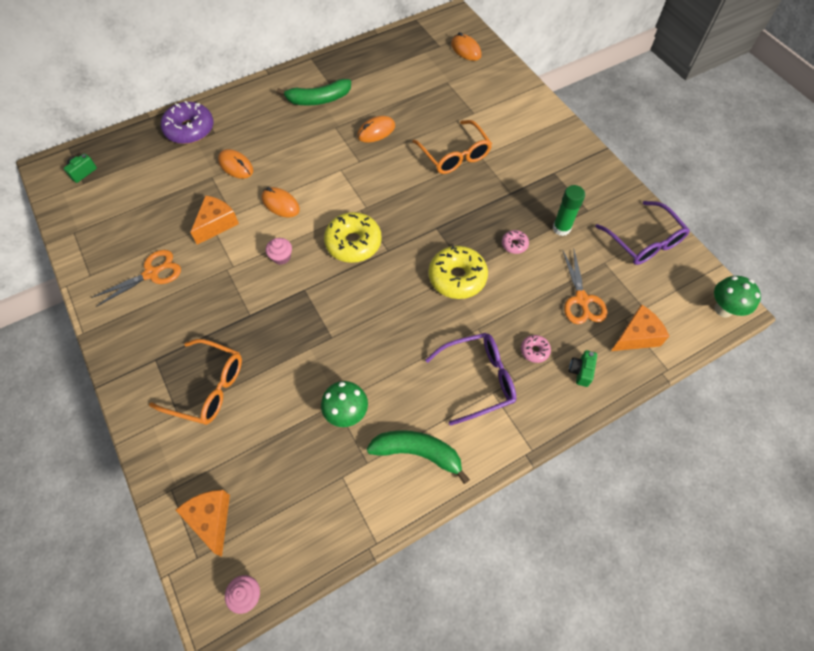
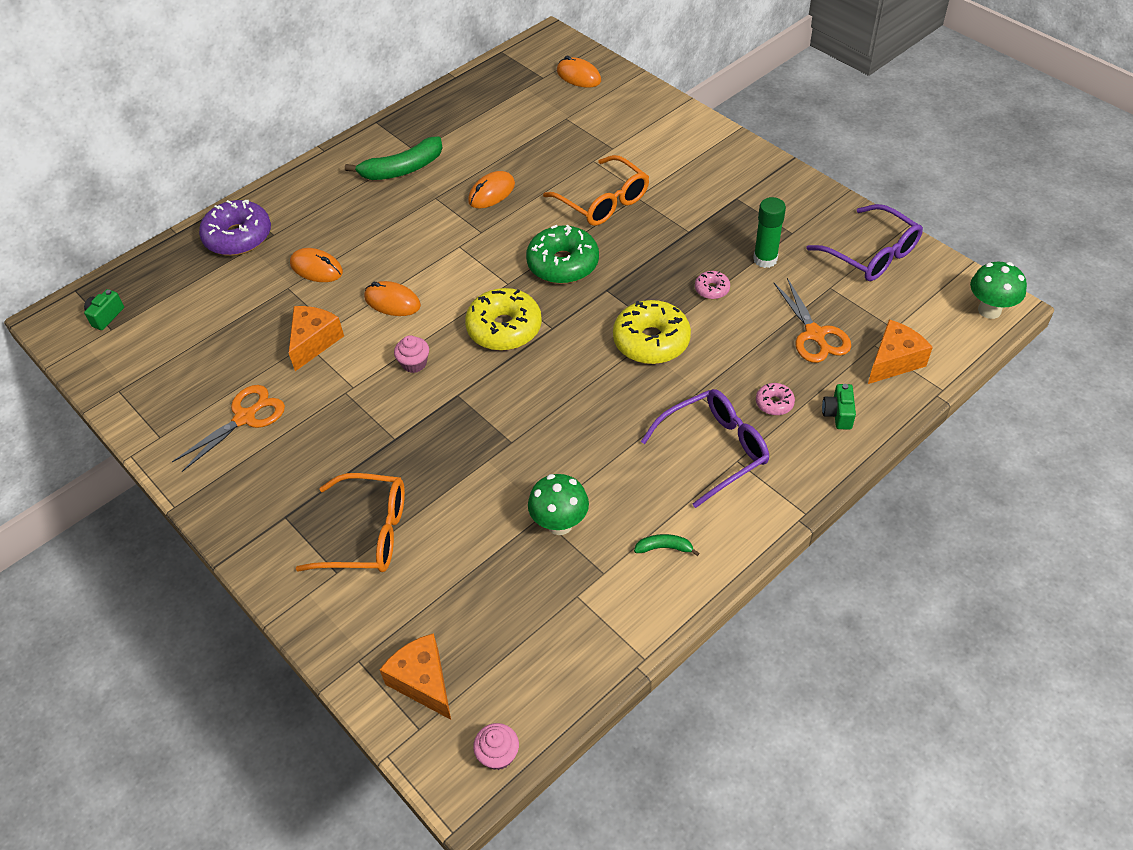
camera: 10 degrees left, 10 degrees down
(411, 200) = (563, 264): none -> green donut
(417, 453) = (664, 548): green banana -> green banana, size x0.47

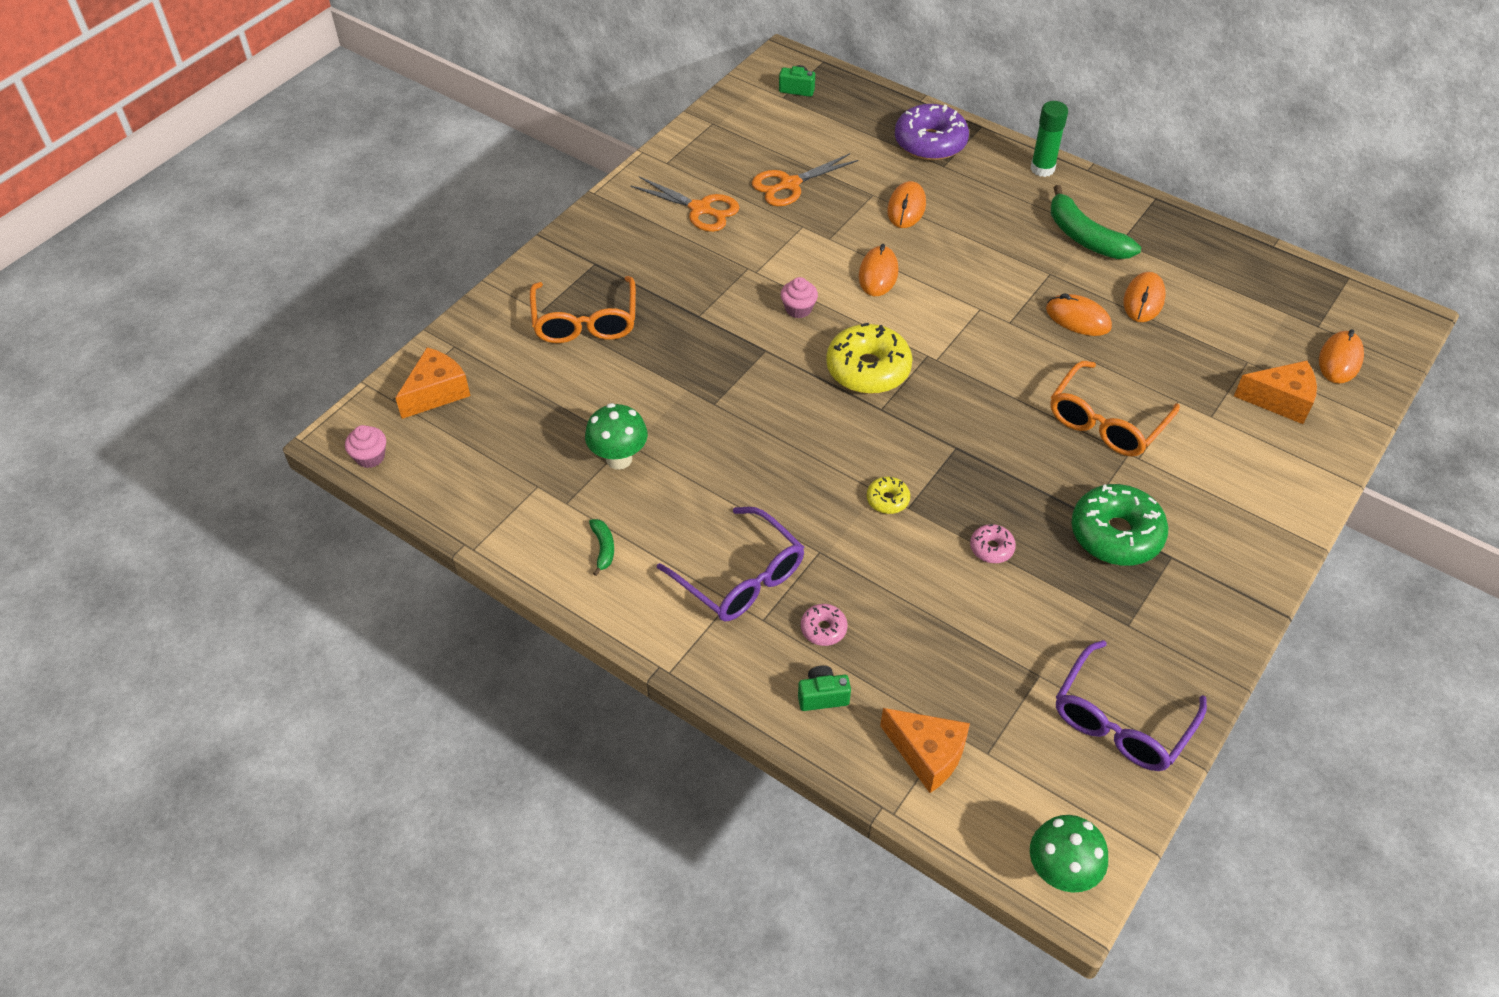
camera: 75 degrees right, 0 degrees up
(314, 342) = (806, 231): orange cheese -> orange cheese (1280, 400)
(485, 154) = (1143, 300): none -> orange mouse
(563, 264) = (984, 401): green donut -> green donut (1116, 534)
(651, 341) = (887, 500): yellow donut -> yellow donut, size x0.47
(765, 259) = (1065, 599): green glue stick -> green glue stick (1042, 169)
(814, 334) = (948, 663): orange scissors -> orange scissors (789, 184)

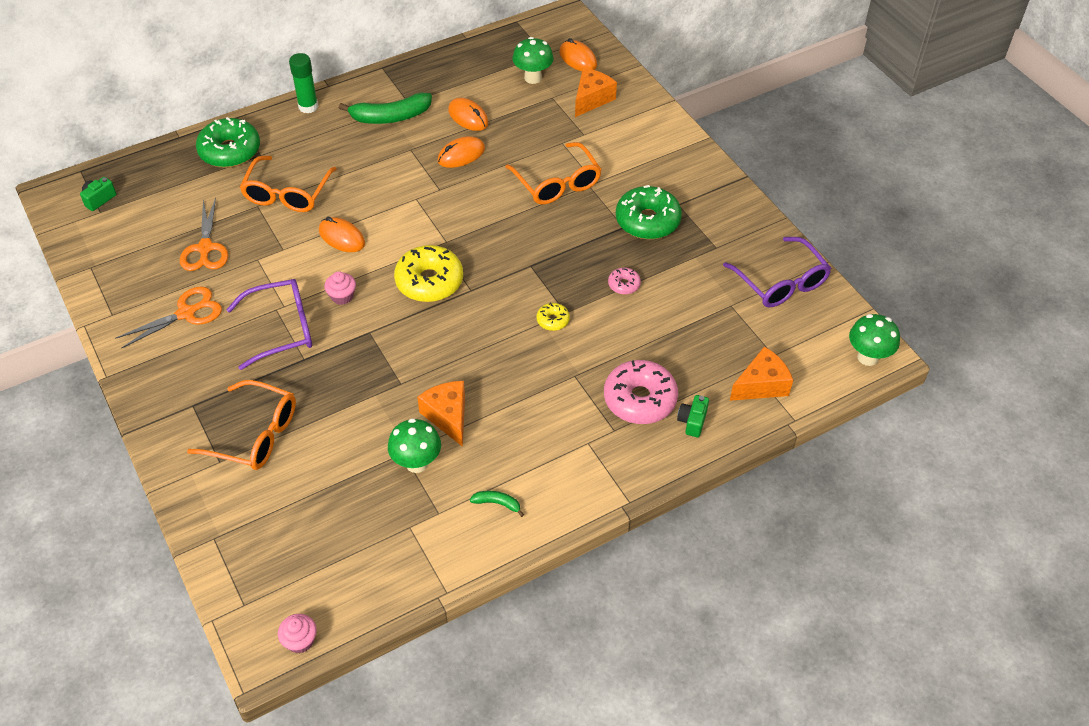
camera: 65 degrees left, 0 degrees up
(436, 392) = (260, 568): orange cheese -> orange cheese (448, 416)
(740, 577) = (571, 429): purple glasses -> purple glasses (282, 329)
(823, 629) = (640, 399): pink donut -> pink donut, size x2.11
(906, 208) = (287, 193): orange mouse -> orange glasses
(930, 143) = (230, 151): purple donut -> green donut
(1264, 331) = (533, 78): none -> green mushroom

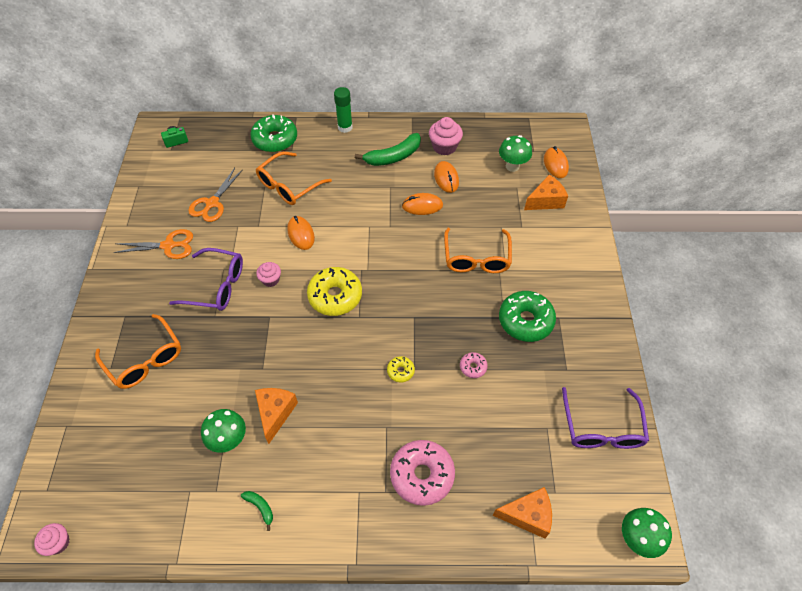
camera: 30 degrees right, 5 degrees up
(390, 117) = (393, 156): green banana -> green banana turned 45 degrees counterclockwise
(442, 85) = (444, 147): none -> pink cupcake
(692, 421) = (450, 518): green camera -> none

